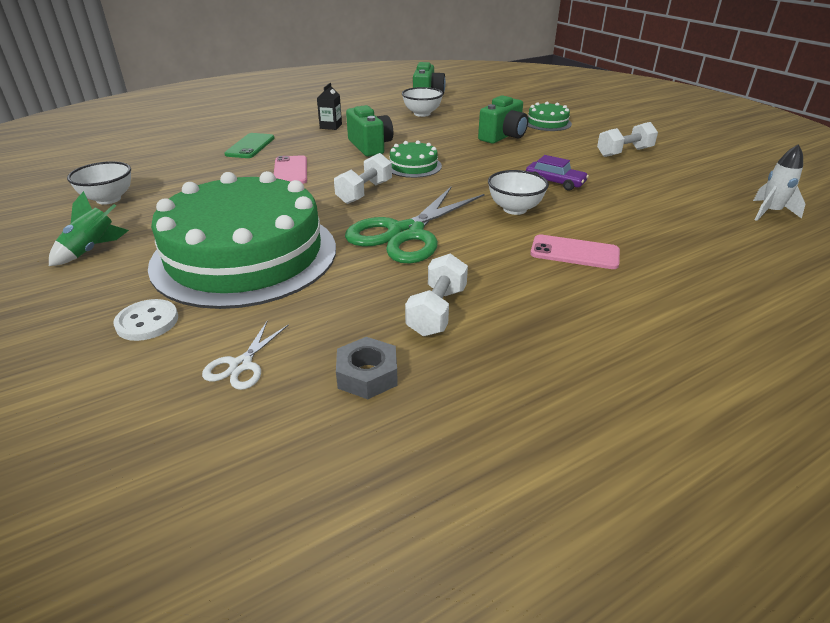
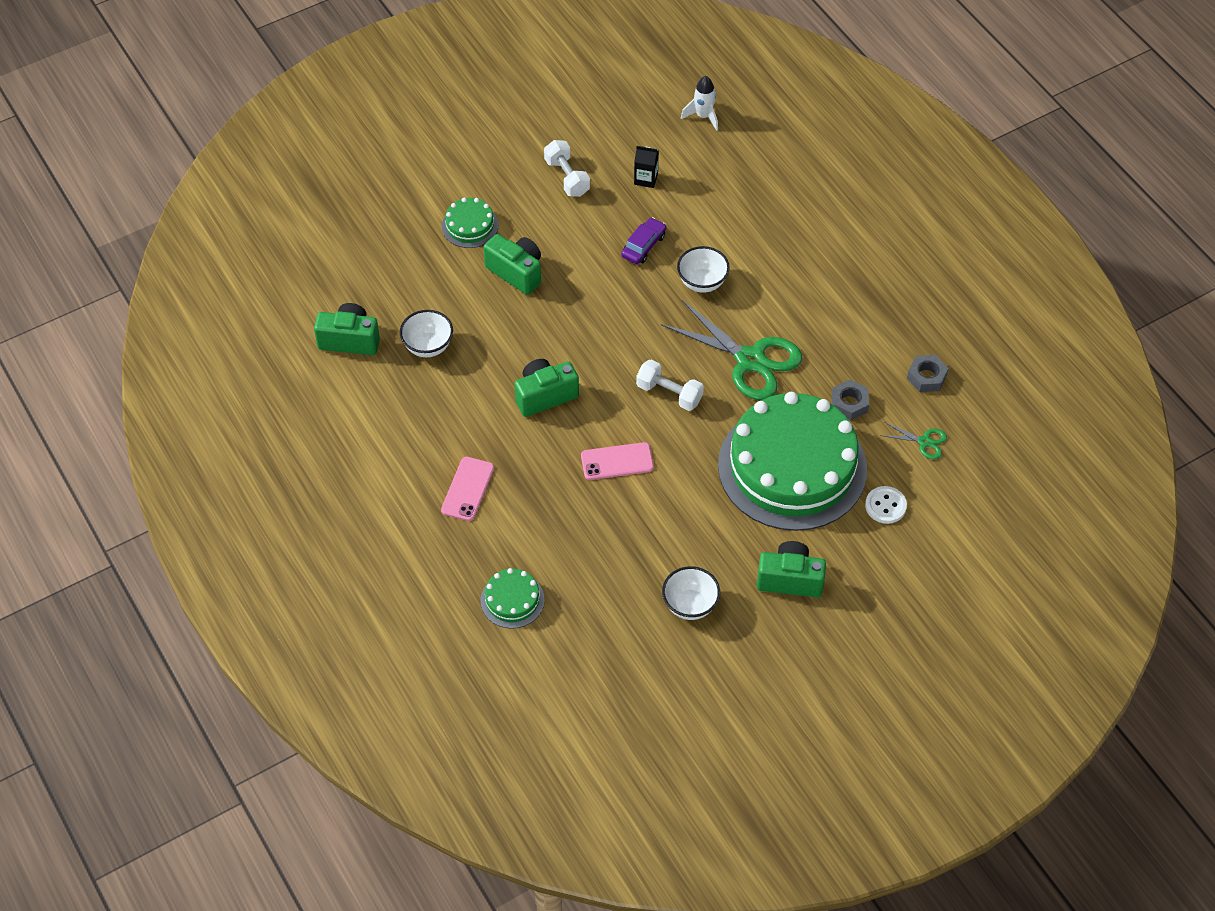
camera: 90 degrees left, 20 degrees up
(92, 250) = (790, 579): green rocket -> green camera
(241, 365) = (924, 442): white scissors -> green scissors
(250, 146) = (542, 513): green phone -> none
(329, 298) = (849, 403): none -> grey nut
(331, 126) = (473, 440): black carton -> black carton (646, 179)
(413, 166) = (603, 355): green cake -> green cake (512, 600)
(437, 311) = (859, 342): white dumbbell -> none
(574, 252) = (776, 254): pink phone -> pink phone (467, 489)

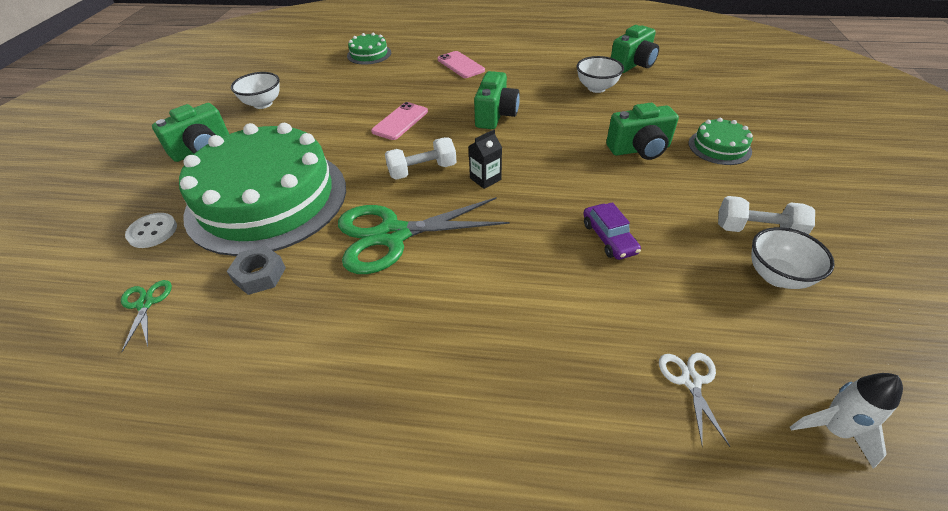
camera: 130 degrees right, 10 degrees down
(646, 179) = (719, 292): black carton -> black carton (485, 179)
(702, 282) = (519, 254): white bowl -> white bowl (777, 276)
(723, 171) = (691, 381): none -> white scissors
(924, 442) = (145, 304): green scissors -> green scissors turned 105 degrees clockwise
(926, 377) = (188, 367): grey nut -> none

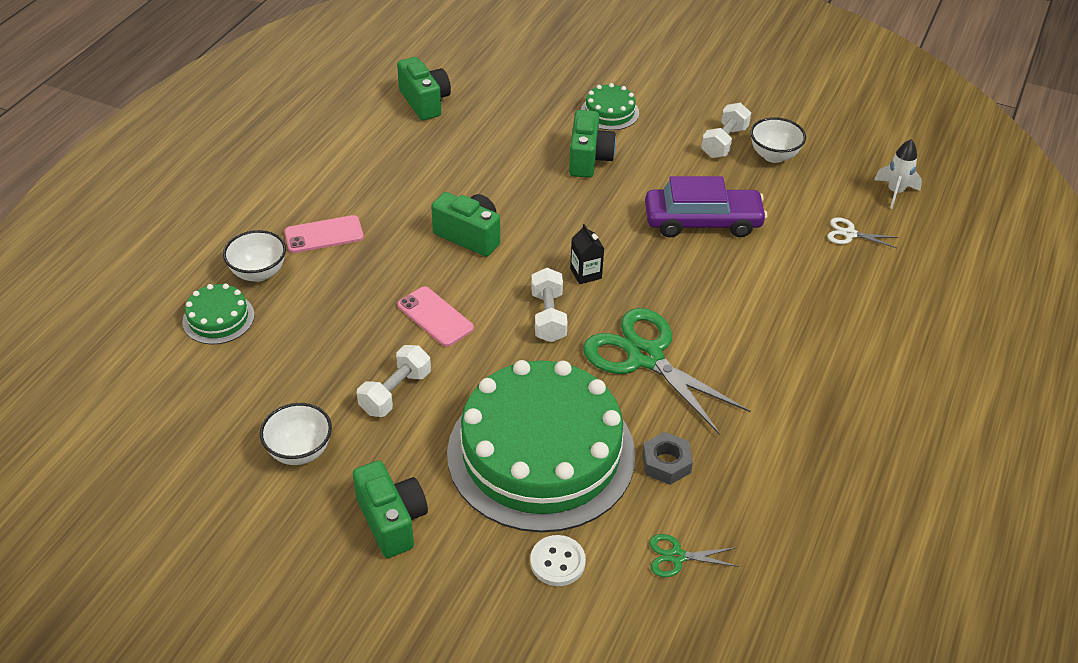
camera: 75 degrees left, 0 degrees up
(320, 123) = (395, 392): none -> white dumbbell
(393, 235) = (645, 357): green scissors -> green scissors turned 135 degrees clockwise
(596, 88) = (458, 145): white bowl -> white bowl (259, 273)
(609, 238) = (702, 222): purple car -> purple car, size x1.83

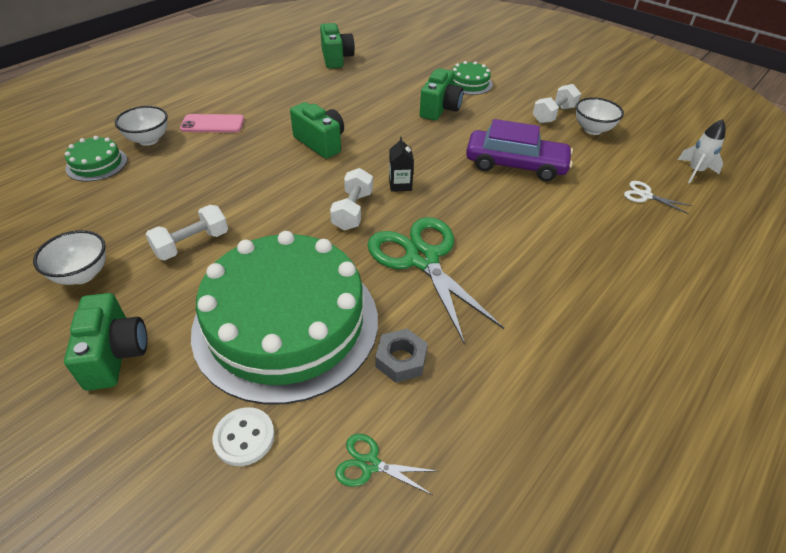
camera: 15 degrees right, 0 degrees up
(435, 317) = (260, 193): pink phone -> none

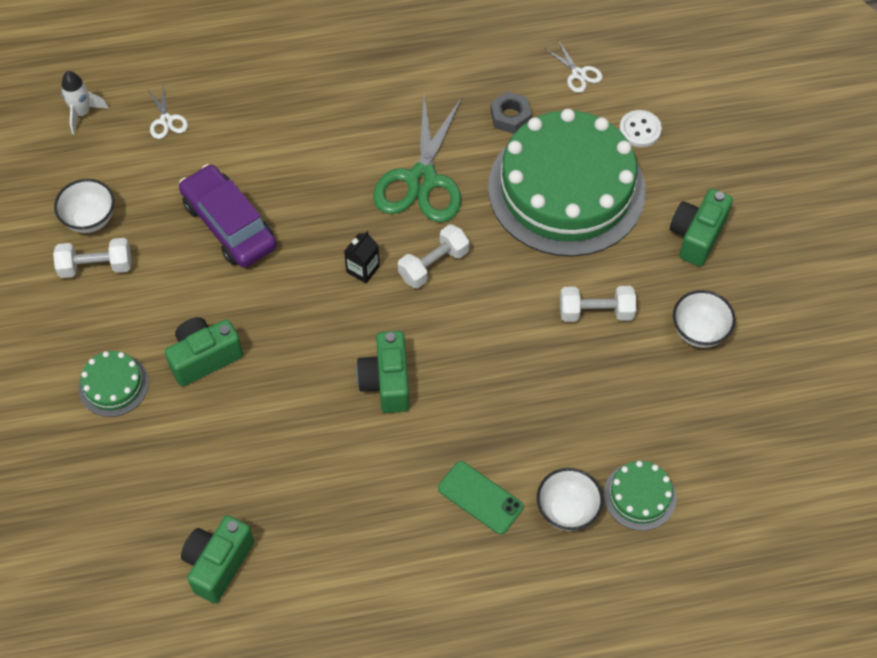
camera: 140 degrees left, 15 degrees up
(212, 124) = (480, 498): pink phone -> green phone
(370, 464) = (578, 74): green scissors -> white scissors

